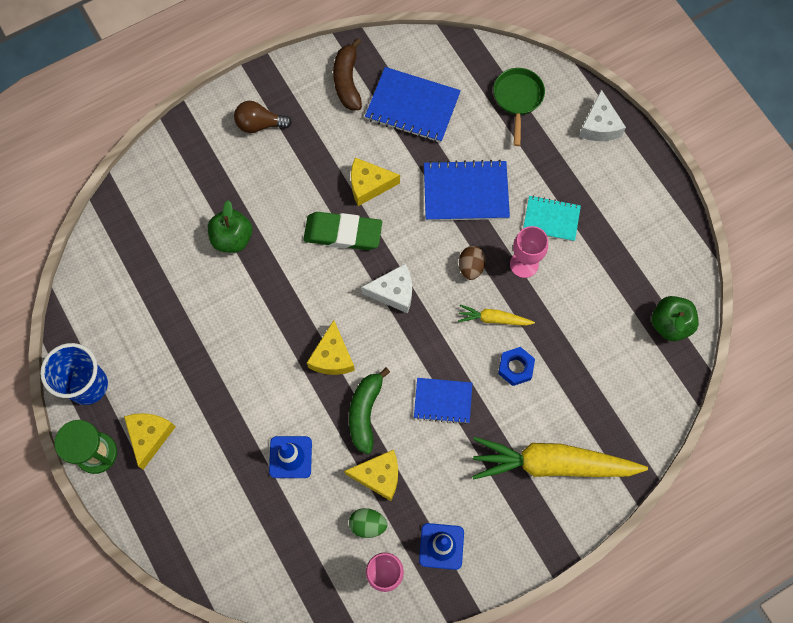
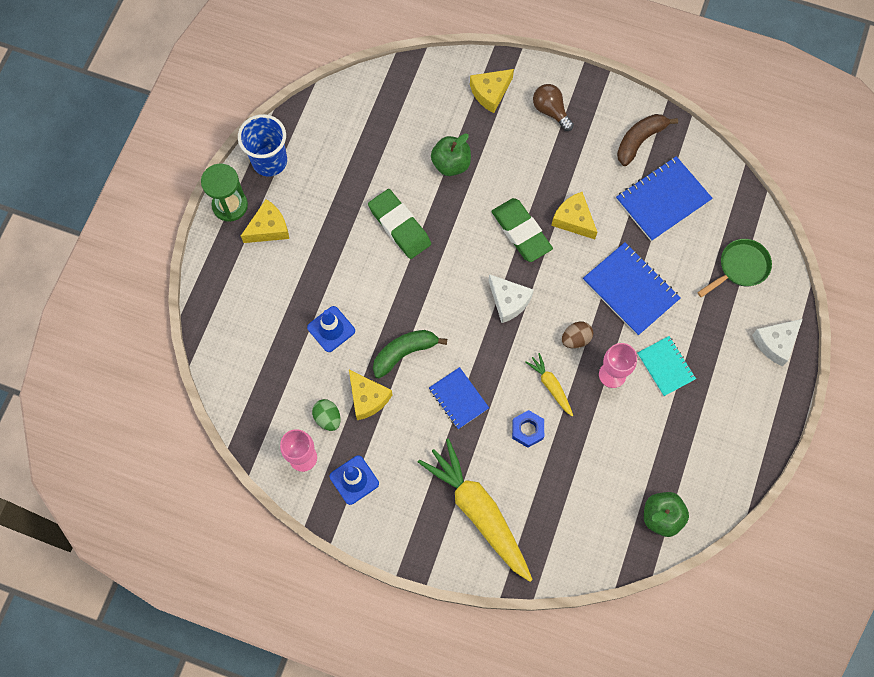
camera: 50 degrees right, 0 degrees up
(249, 325) = (399, 226): none -> green eraser
(332, 356) = (425, 298): yellow cheese -> yellow cheese (490, 93)
(412, 106) = (663, 200): blue notebook -> blue notebook turned 75 degrees clockwise

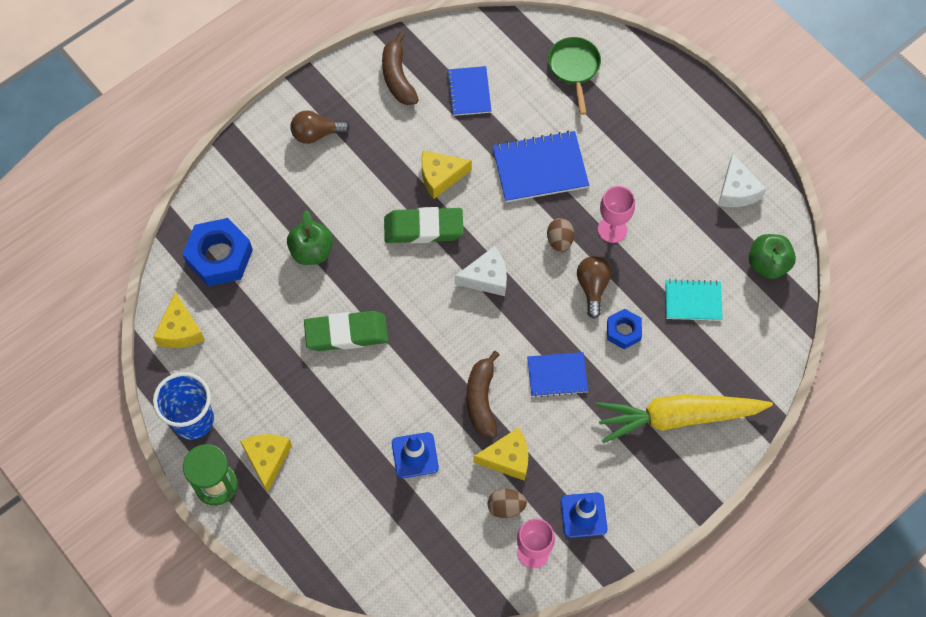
camera: 60 degrees left, 5 degrees down
(328, 418) = (506, 507): green egg -> brown egg
(404, 353) = (481, 399): green banana -> brown banana
(406, 104) = (219, 257): none -> blue nut
(490, 93) = (260, 175): yellow cheese -> yellow cheese (180, 330)
(551, 386) = (592, 287): yellow carrot -> brown light bulb
(663, 200) = (469, 92): blue notebook -> blue notebook, size x0.63
(665, 366) = (631, 181): turquoise notebook -> turquoise notebook (693, 301)
(775, 343) = (661, 82): white cheese -> white cheese (737, 190)

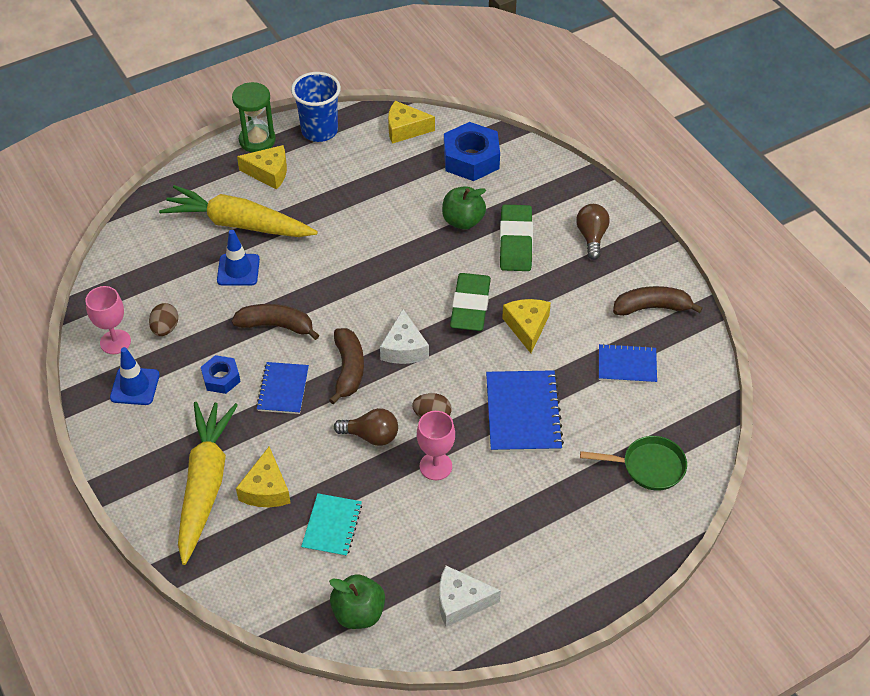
camera: 100 degrees right, 15 degrees down
(346, 333) = (372, 236): green eraser -> green eraser (515, 242)
(349, 471) = (239, 224): none -> yellow carrot
(507, 458) = (211, 337): yellow cheese -> yellow cheese (266, 489)
(522, 322) = (348, 369): none -> brown banana
(623, 331) = (314, 454): blue nut -> blue nut (221, 378)

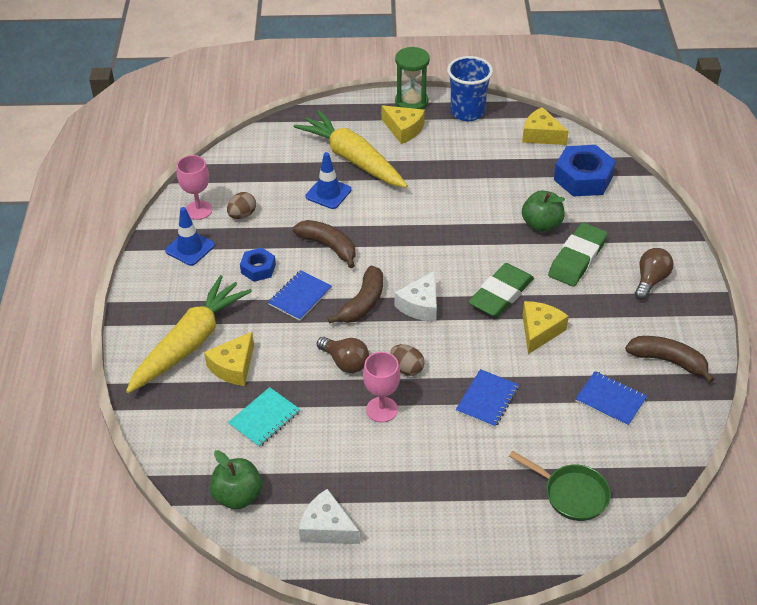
camera: 30 degrees right, 5 degrees down
(523, 413) = (487, 399): blue notebook -> blue notebook, size x0.63

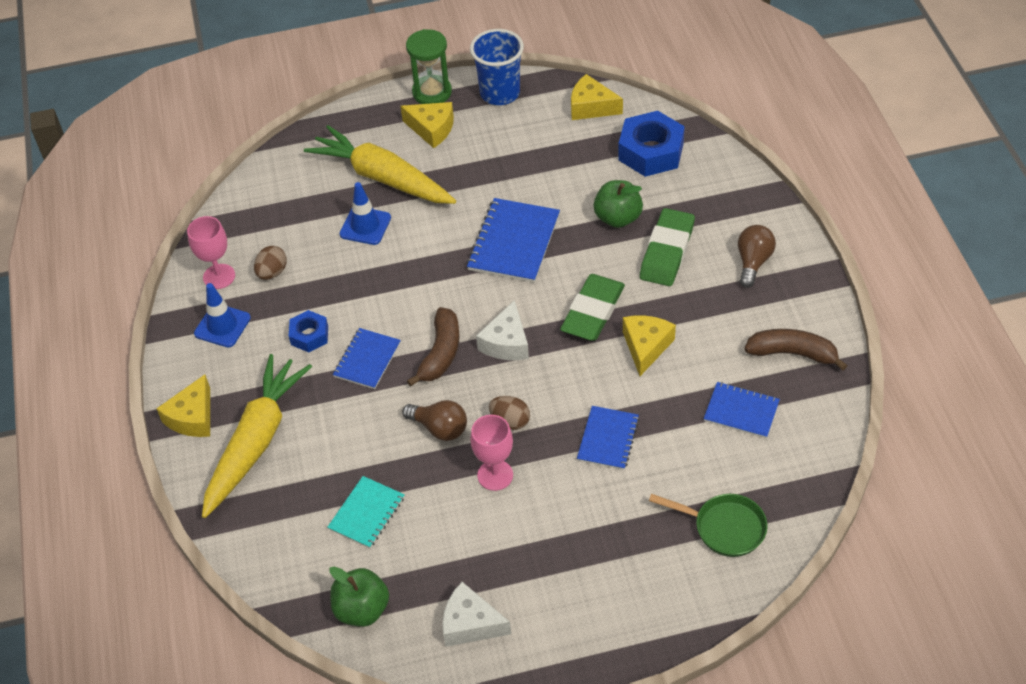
camera: 10 degrees left, 5 degrees up
(233, 367) = (314, 460): yellow cheese -> yellow cheese (193, 417)
(329, 246) = (383, 292): brown banana -> none
(448, 228) = (514, 242): none -> blue notebook

